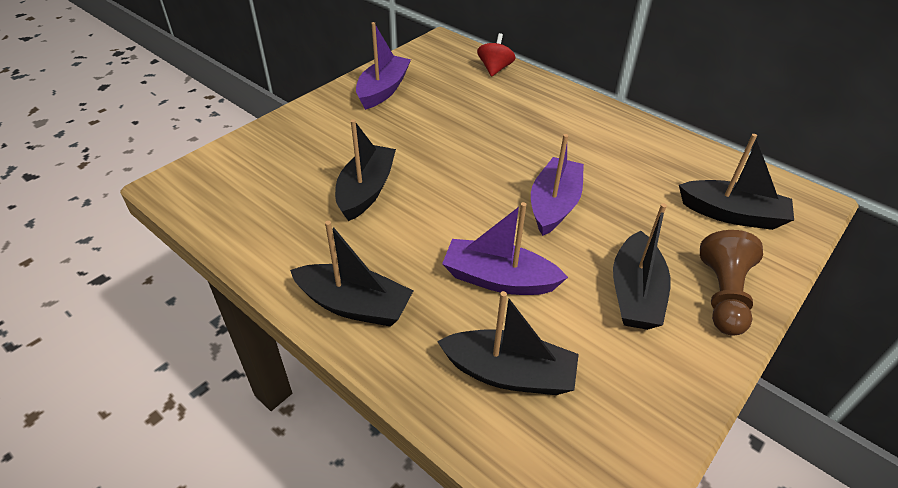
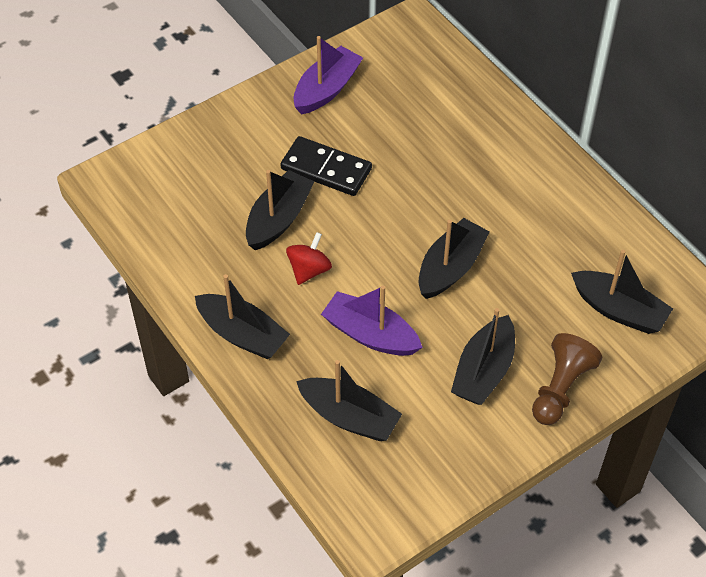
camera: 15 degrees right, 10 degrees up
(401, 145) = (326, 169): none -> black domino
(495, 69) = (458, 76): red spinning top -> red spinning top (309, 270)
(554, 205) = (450, 267): purple boat -> black boat

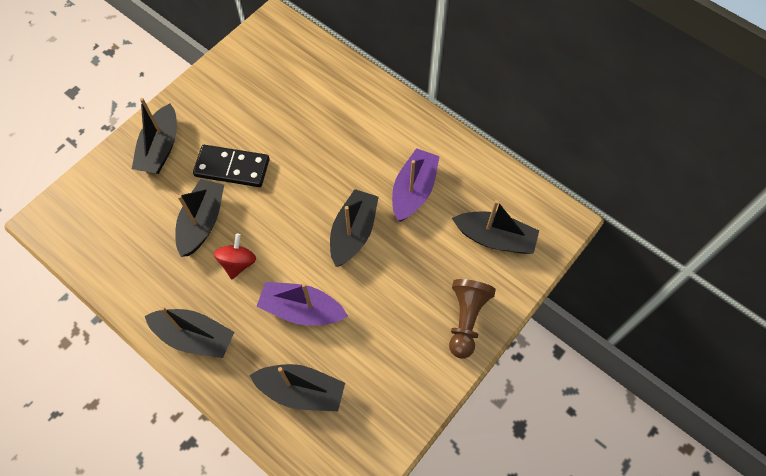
camera: 15 degrees left, 10 degrees up
(327, 89) = (217, 96): purple boat -> purple boat (414, 190)
(483, 371) = (401, 320): black boat -> black boat (160, 148)

